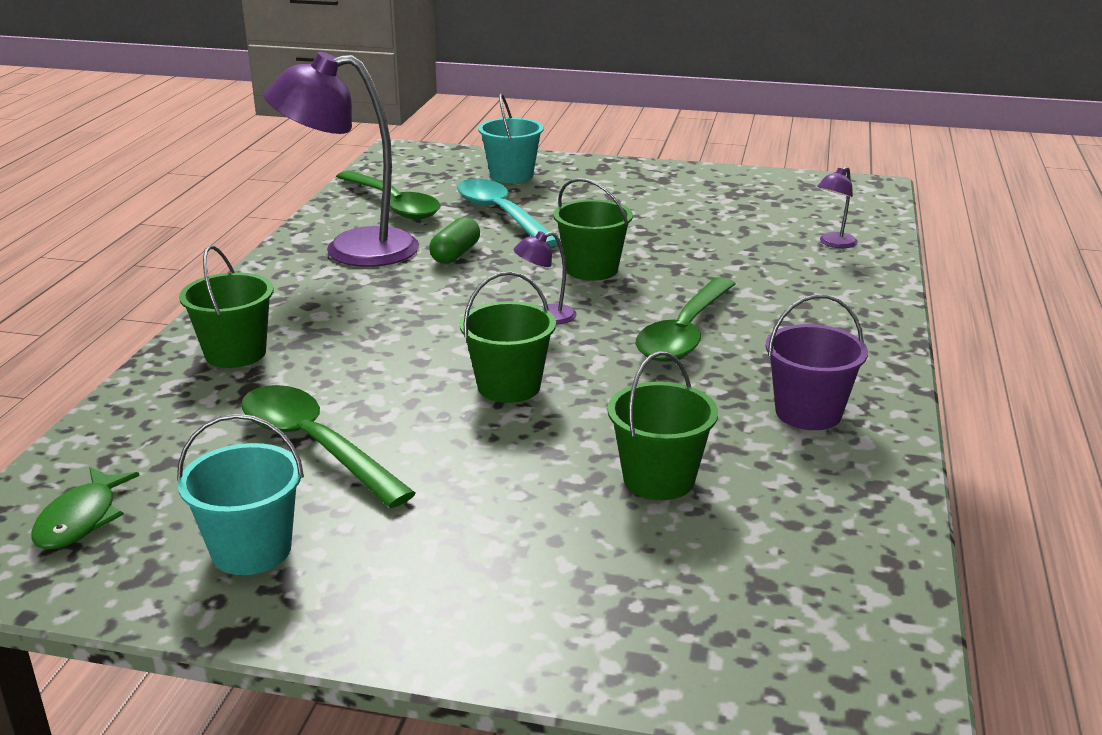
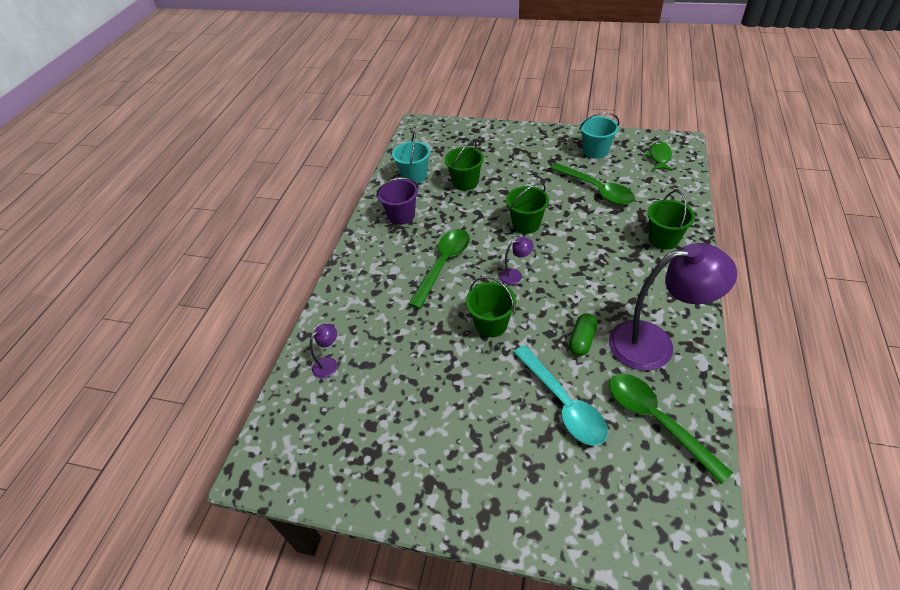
camera: 175 degrees left, 20 degrees up
(511, 175) = (569, 491): turquoise bucket -> turquoise bucket (414, 176)

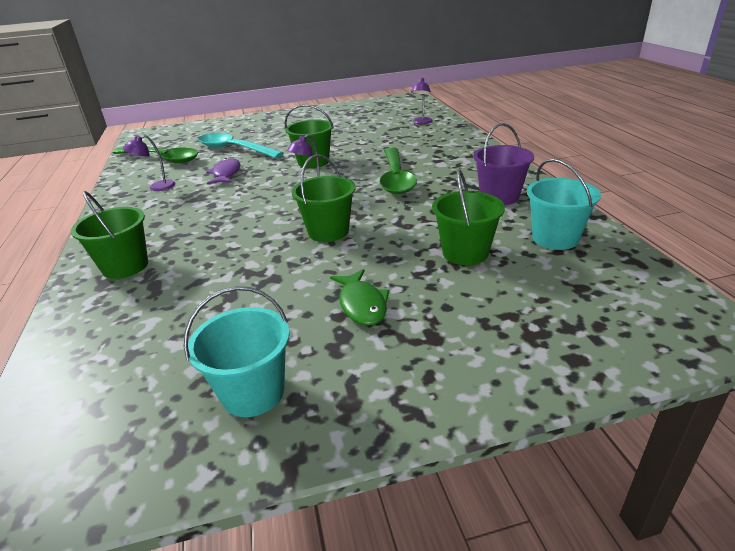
camera: 150 degrees right, 15 degrees down
(582, 340) = (226, 174): green capsule -> purple fish
(596, 190) = (235, 305): green spoon -> none
(654, 343) = (157, 187): purple lamp -> purple lamp, size x0.42
(659, 157) = (88, 425): green fish -> green fish (362, 304)

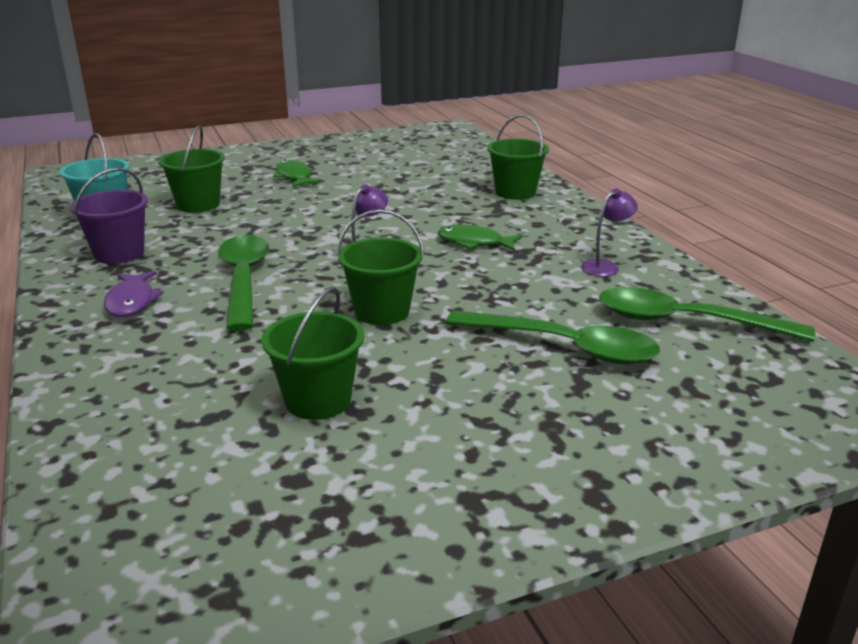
camera: 170 degrees right, 5 degrees down
(224, 205) = (474, 243): none -> green fish
(226, 174) = (520, 289): purple fish -> purple fish (131, 302)
(234, 149) = (564, 347): turquoise spoon -> green spoon
(253, 392) = (356, 149): turquoise bucket -> none
(328, 231) = (331, 218): green bucket -> green bucket (318, 400)
(421, 122) = (136, 440): purple lamp -> none

